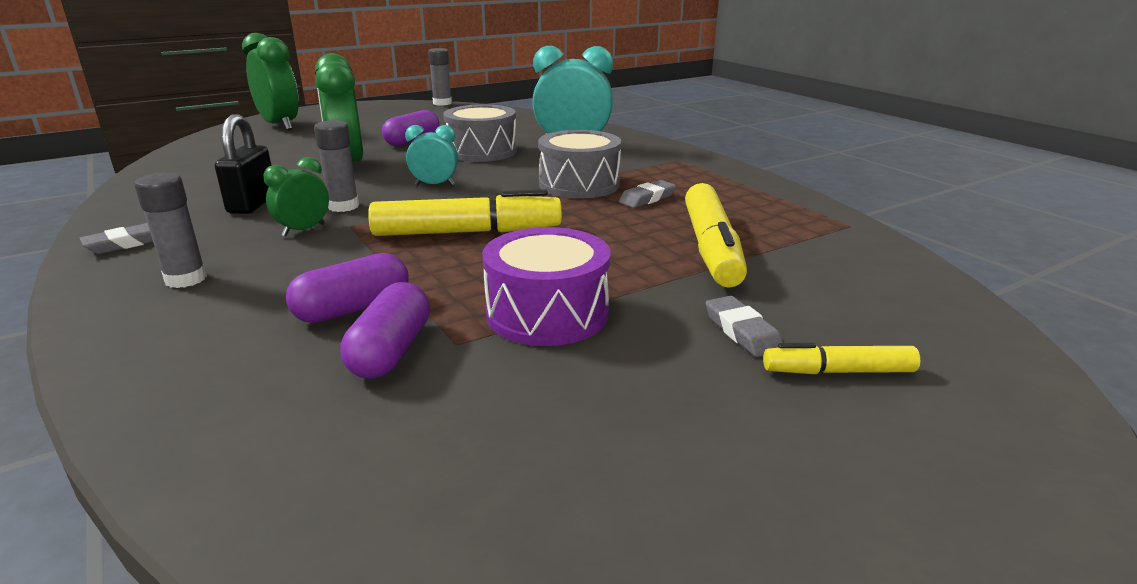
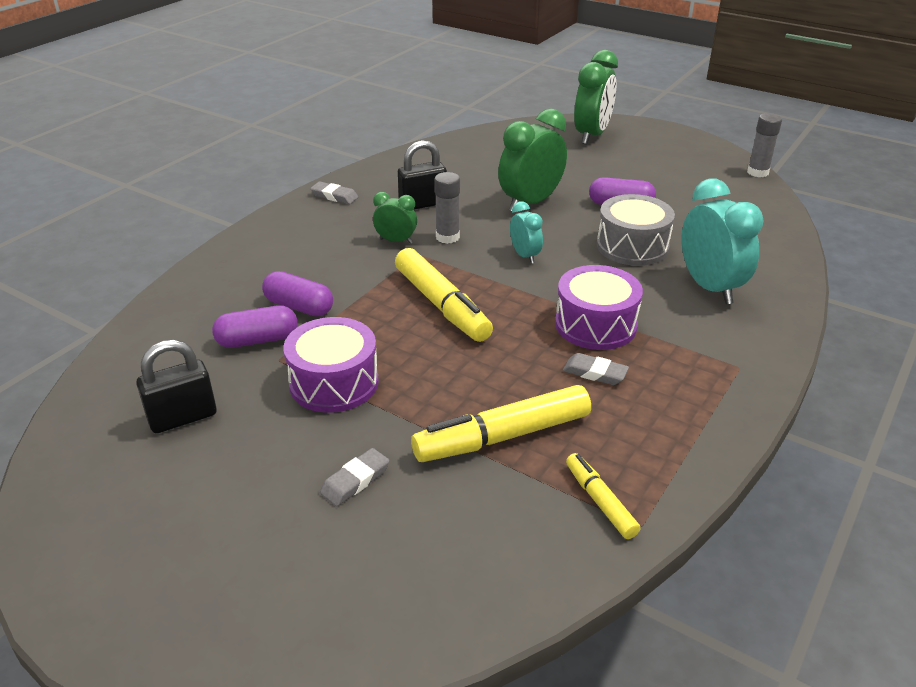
camera: 65 degrees right, 10 degrees up
(186, 279) = (303, 237): grey glue stick -> none
(518, 447) = (183, 417): none -> black padlock
(579, 184) = (595, 325): grey drum -> purple drum
(838, 371) = (318, 539): yellow marker -> yellow marker (600, 501)

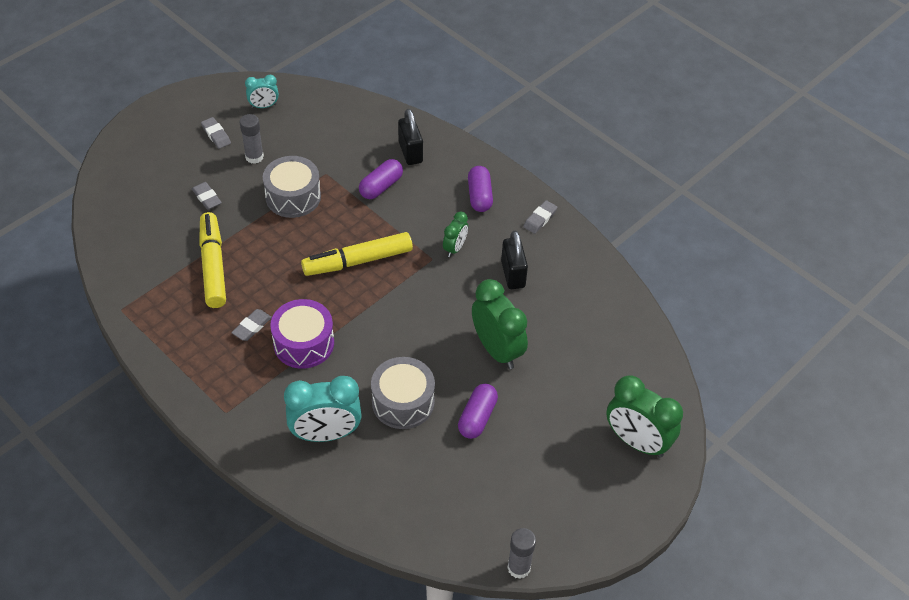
camera: 100 degrees right, 15 degrees up
(183, 417) = (287, 132): black padlock -> black padlock (410, 152)
(188, 508) = (216, 135): none -> grey eraser
(257, 340) = (350, 165): purple capsule -> purple capsule (479, 196)
(334, 382) = (293, 197): purple drum -> grey drum
(447, 237) = (452, 281): grey glue stick -> grey glue stick (254, 157)
(525, 256) = (409, 324): turquoise clock -> turquoise clock (264, 106)
(600, 501) = (145, 297): yellow marker -> none

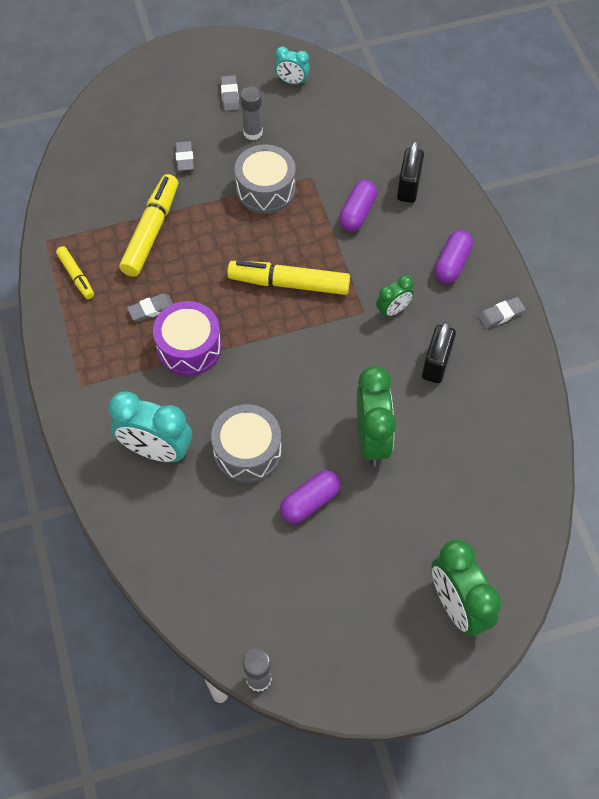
camera: 30 degrees right, 10 degrees up
(167, 327) = (76, 276): none -> yellow marker
(381, 186) = (357, 213): purple capsule -> purple capsule turned 45 degrees counterclockwise

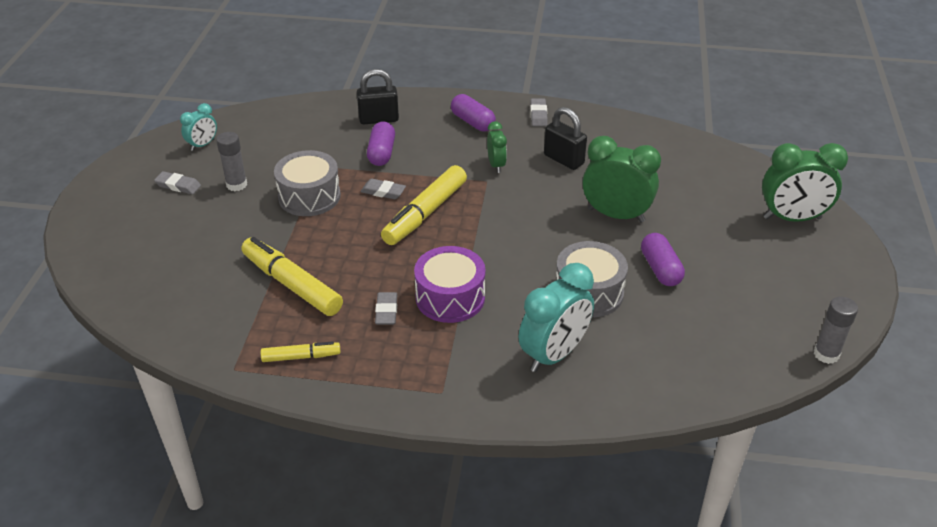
camera: 65 degrees left, 20 degrees down
(184, 158) = (224, 236): grey eraser -> grey eraser (383, 192)
(357, 213) = (382, 153): purple capsule -> purple capsule turned 45 degrees clockwise
(408, 187) = (378, 119): black padlock -> black padlock turned 45 degrees counterclockwise

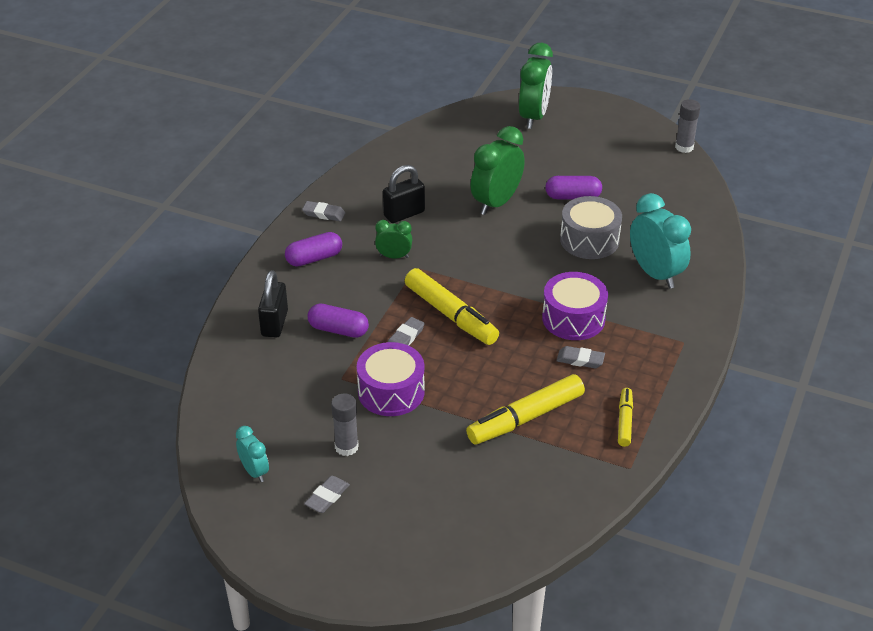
camera: 75 degrees left, 0 degrees up
(309, 196) = (391, 392): grey drum -> purple drum

